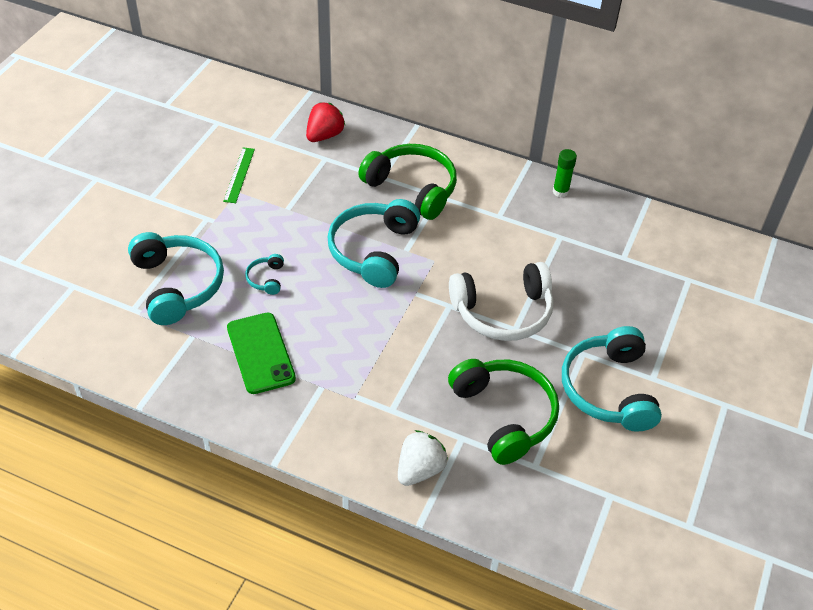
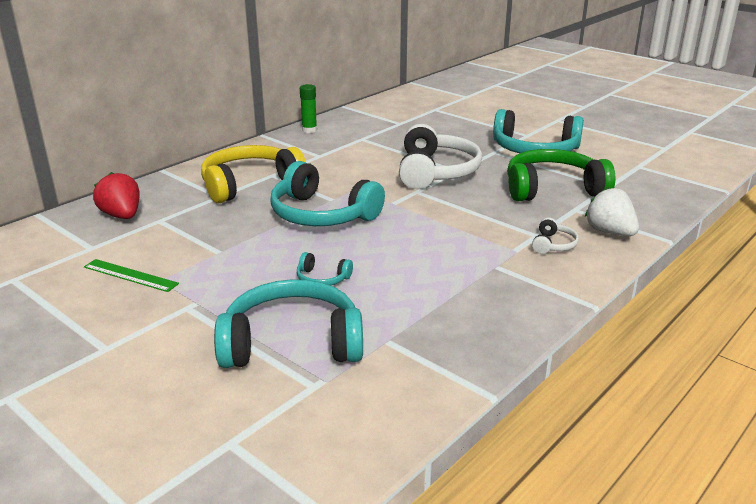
camera: 70 degrees left, 20 degrees down
(260, 353) = (436, 296): green phone -> none
(376, 424) = (553, 245): none -> white headphones
(412, 188) = (250, 184): green headphones -> yellow headphones

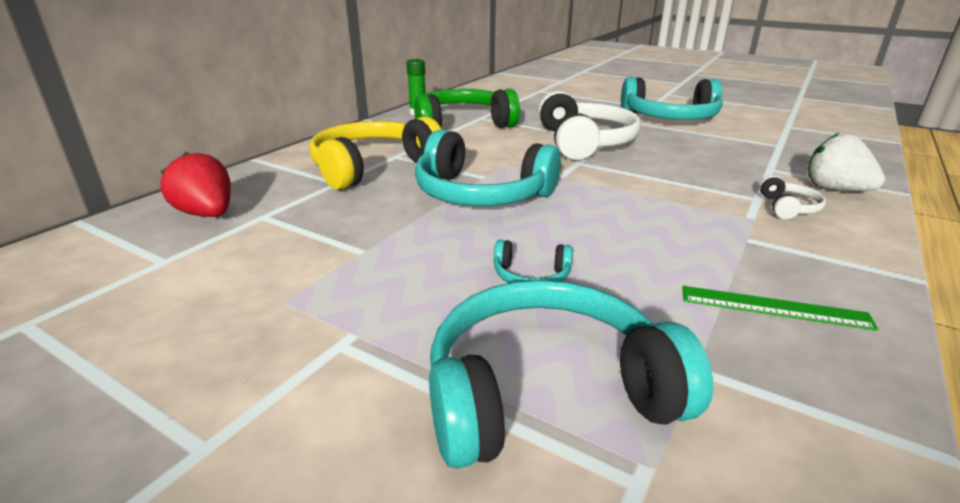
camera: 10 degrees left, 0 degrees up
(130, 275) = (232, 298): green ruler -> green ruler (774, 307)
(552, 189) = (725, 151): green headphones -> green headphones (462, 125)

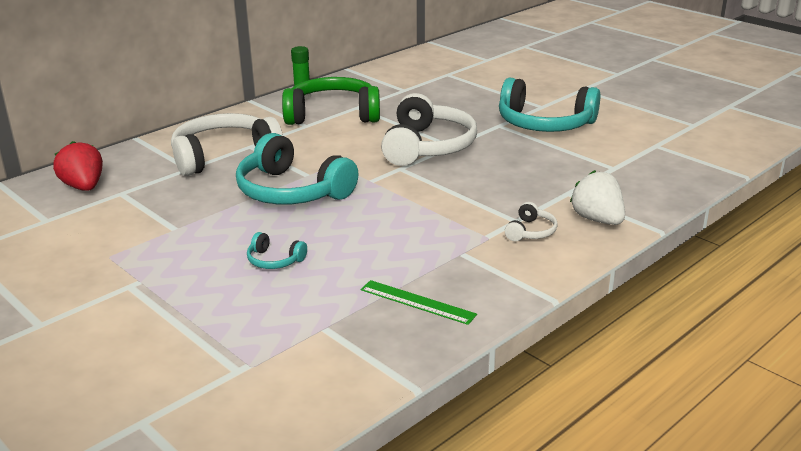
camera: 15 degrees right, 0 degrees up
(372, 167) = (224, 156): yellow headphones -> white headphones
(547, 391) = (226, 326): turquoise headphones -> none

